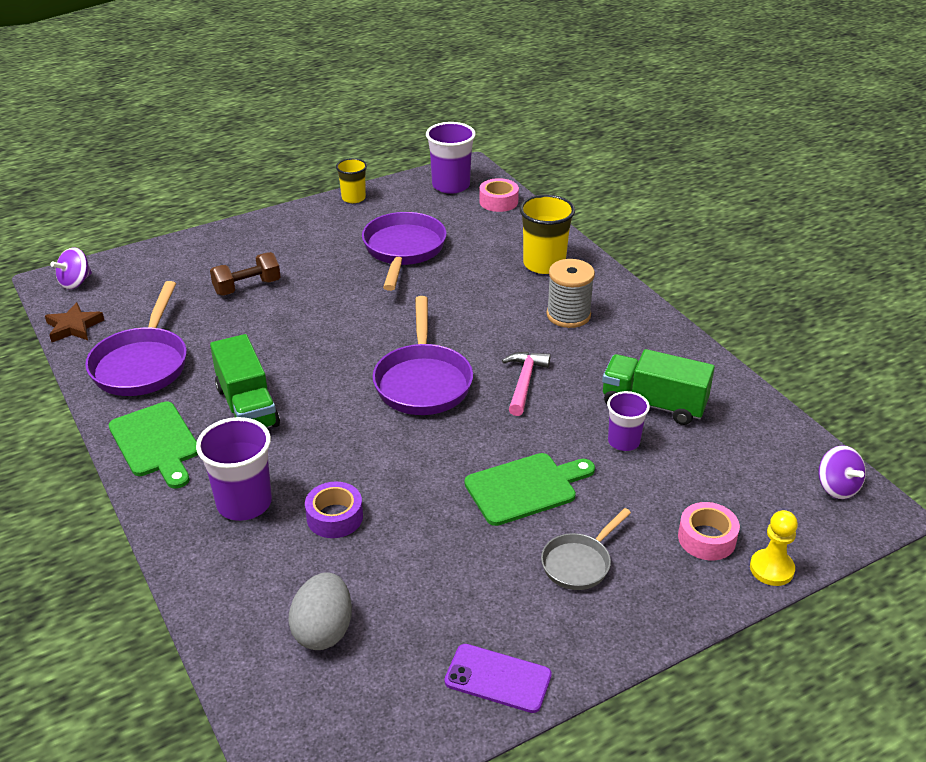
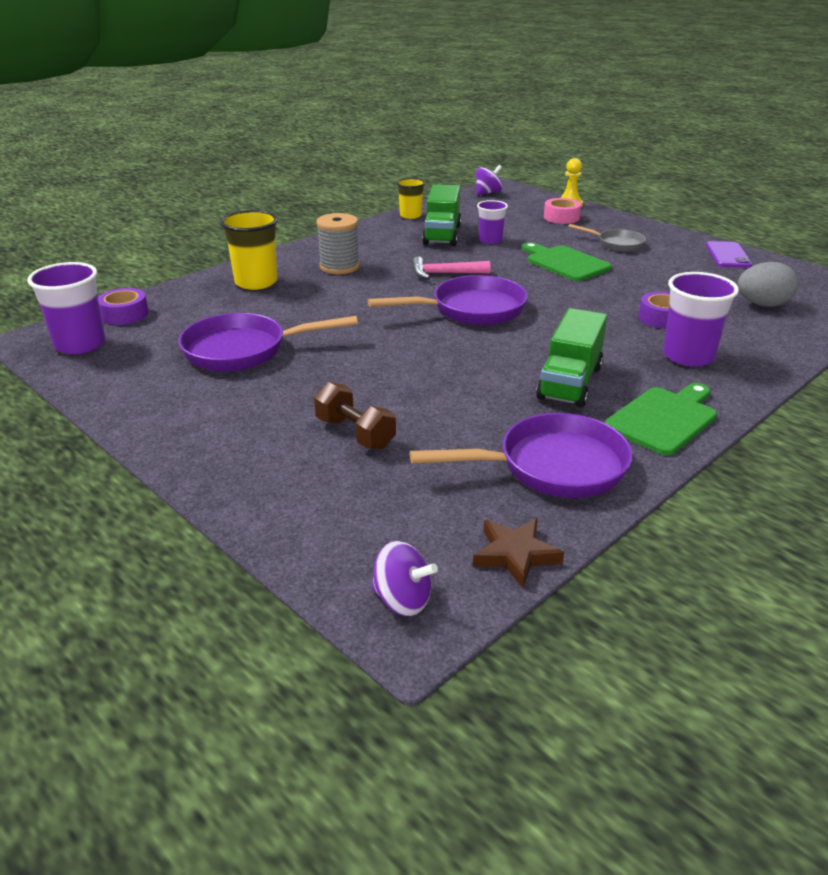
camera: 105 degrees left, 5 degrees down
(247, 406) = (570, 382): green truck -> green truck turned 150 degrees clockwise
(353, 198) = (109, 402): yellow cup -> yellow cup (410, 215)
(498, 201) = (124, 314): pink tape -> purple tape

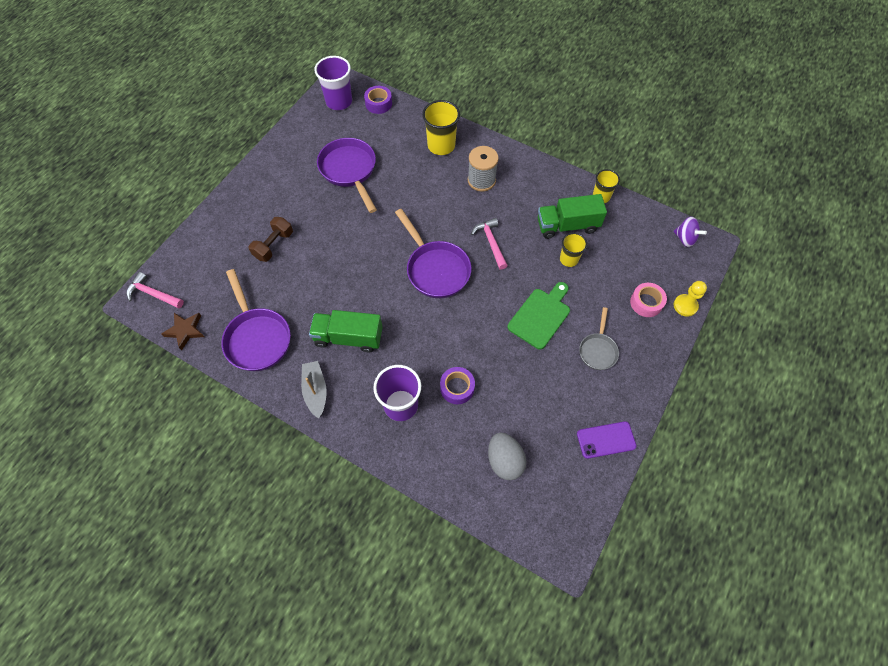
camera: 75 degrees right, 30 degrees up
(402, 600) = (153, 294): purple spinning top -> pink hammer
(490, 240) = (569, 259): purple cup -> yellow cup
(664, 419) = (315, 391): green cutting board -> grey boat

